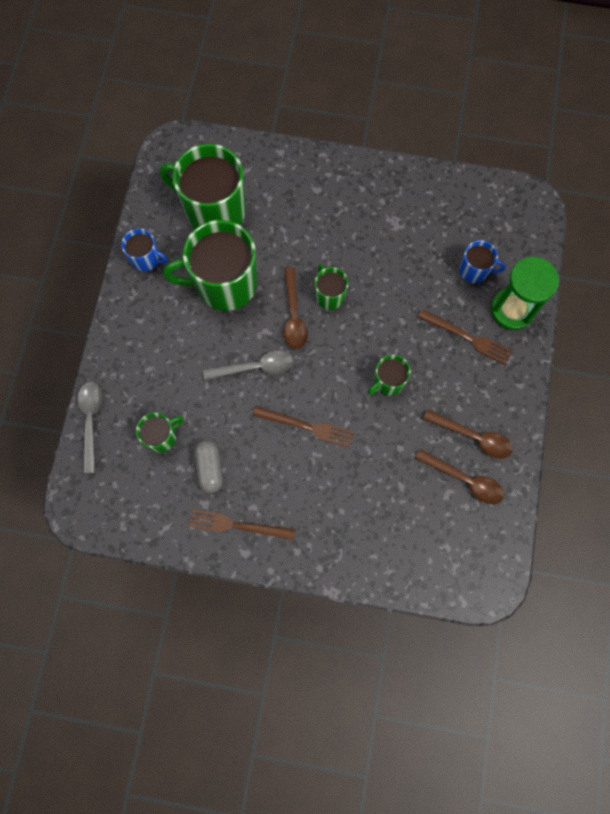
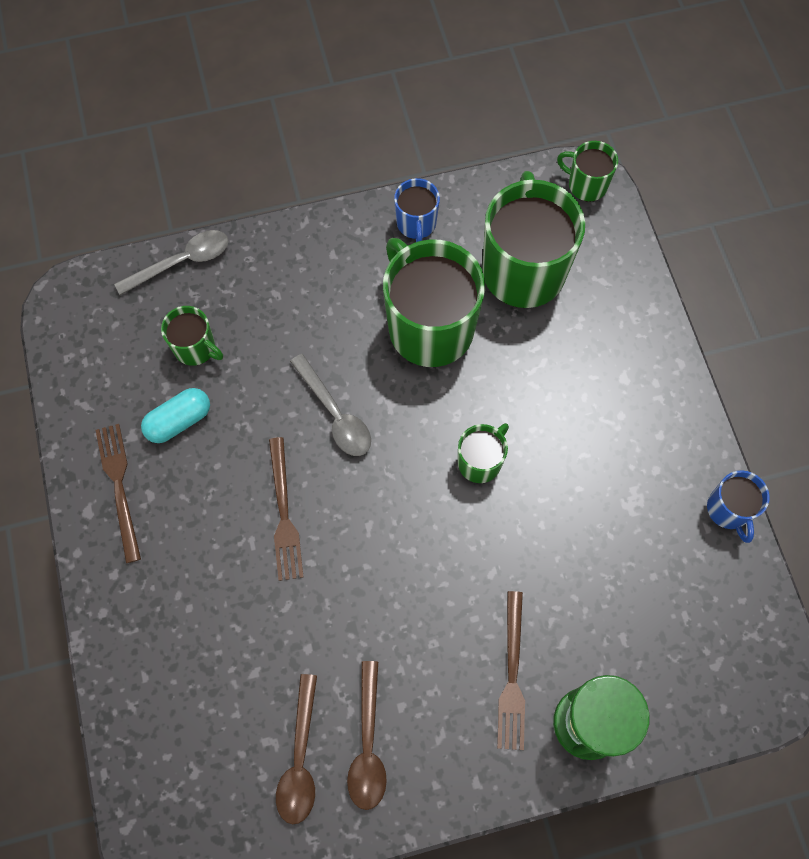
camera: 65 degrees right, 5 degrees down
(209, 468) = (179, 421): grey capsule -> turquoise capsule
(293, 315) = (429, 429): brown spoon -> none
(388, 382) = (394, 592): green mug -> green mug (586, 185)
(474, 270) = (620, 642): blue mug -> blue mug (728, 510)

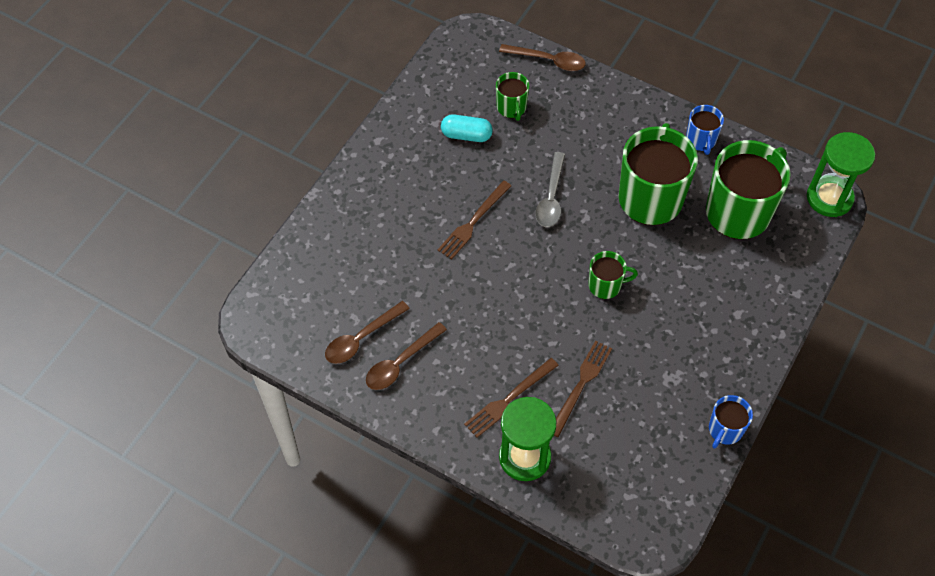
camera: 45 degrees right, 10 degrees down
(119, 488) = (404, 142): brown fork -> brown fork (580, 386)
(181, 262) = (548, 61): grey spoon -> brown spoon
(416, 224) = (701, 140): blue mug -> blue mug turned 45 degrees counterclockwise
(586, 185) = (829, 198): green mug -> green hourglass

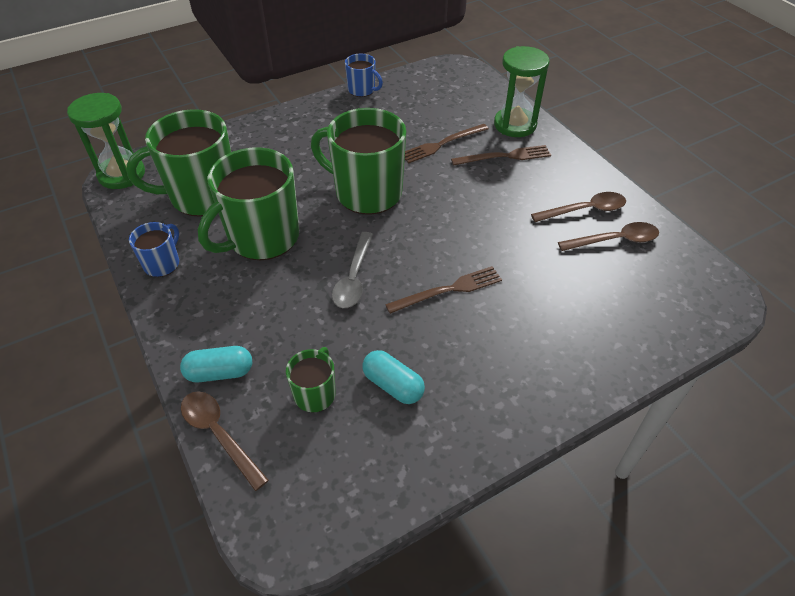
camera: 150 degrees left, 10 degrees down
(551, 197) = (353, 278): grey spoon -> grey spoon turned 150 degrees clockwise
(582, 91) = (220, 372): none -> turquoise capsule
(605, 285) = (367, 192): green mug -> green mug, size x2.06
(725, 430) = (362, 90): blue mug -> blue mug turned 60 degrees clockwise

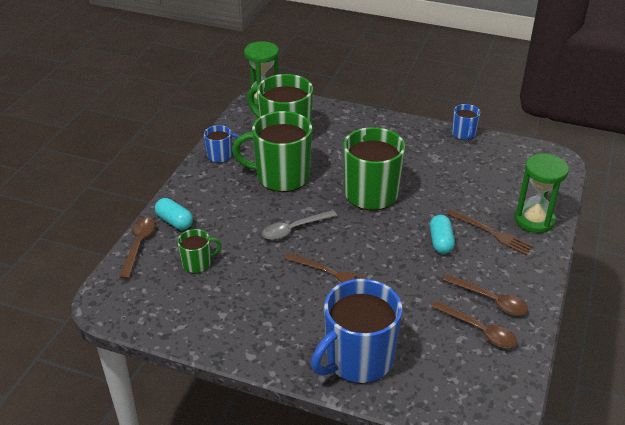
camera: 50 degrees right, 10 degrees down
(393, 385) = (234, 290): turquoise capsule -> turquoise capsule (440, 242)
(442, 144) = (462, 198): brown fork -> none
(584, 346) = (358, 359): none -> blue mug

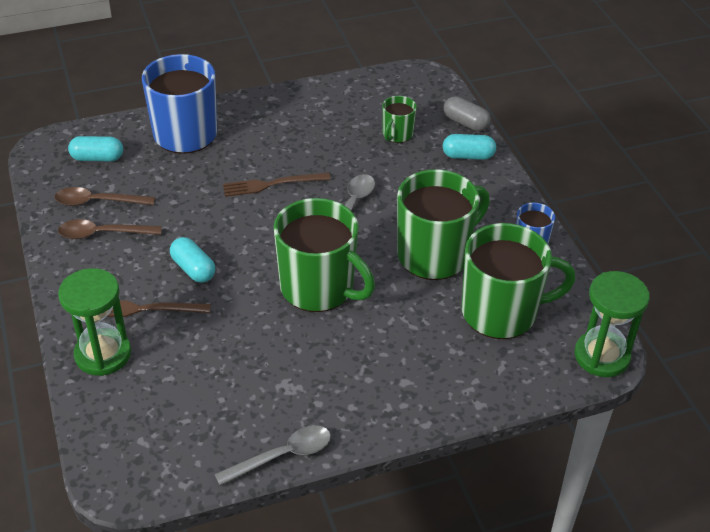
camera: 140 degrees right, 5 degrees up
(139, 245) = (465, 123): brown spoon -> grey capsule
(455, 376) = (97, 158): none -> turquoise capsule
(464, 134) = (282, 456): blue mug -> grey spoon

